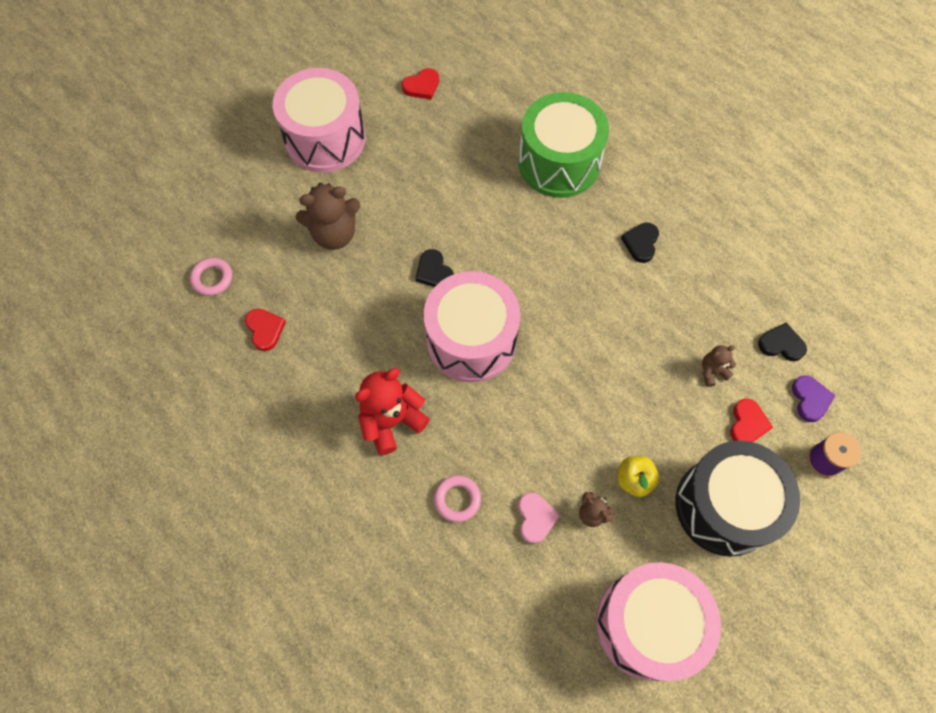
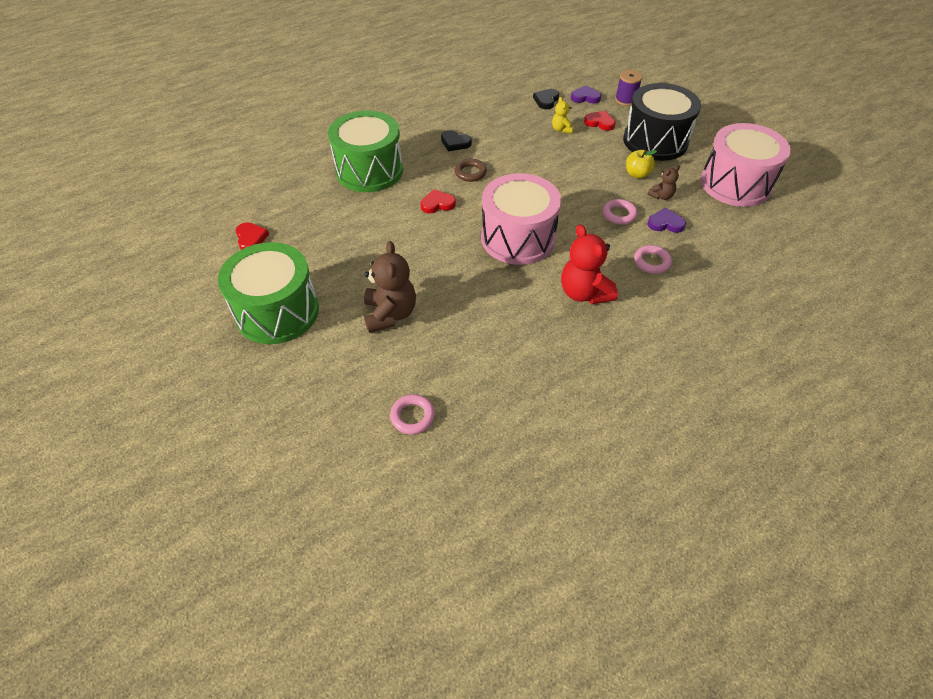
camera: 80 degrees left, 15 degrees down
(265, 330) = (481, 374): red heart -> red heart (437, 204)
(325, 138) = (277, 312): pink drum -> green drum
(434, 271) = (449, 252): black heart -> none
(535, 518) = (665, 223): pink heart -> purple heart
(541, 457) = (619, 214): none -> pink ring
(583, 270) = (470, 173): none -> brown ring
(712, 371) = (561, 129): brown teddy bear -> yellow teddy bear

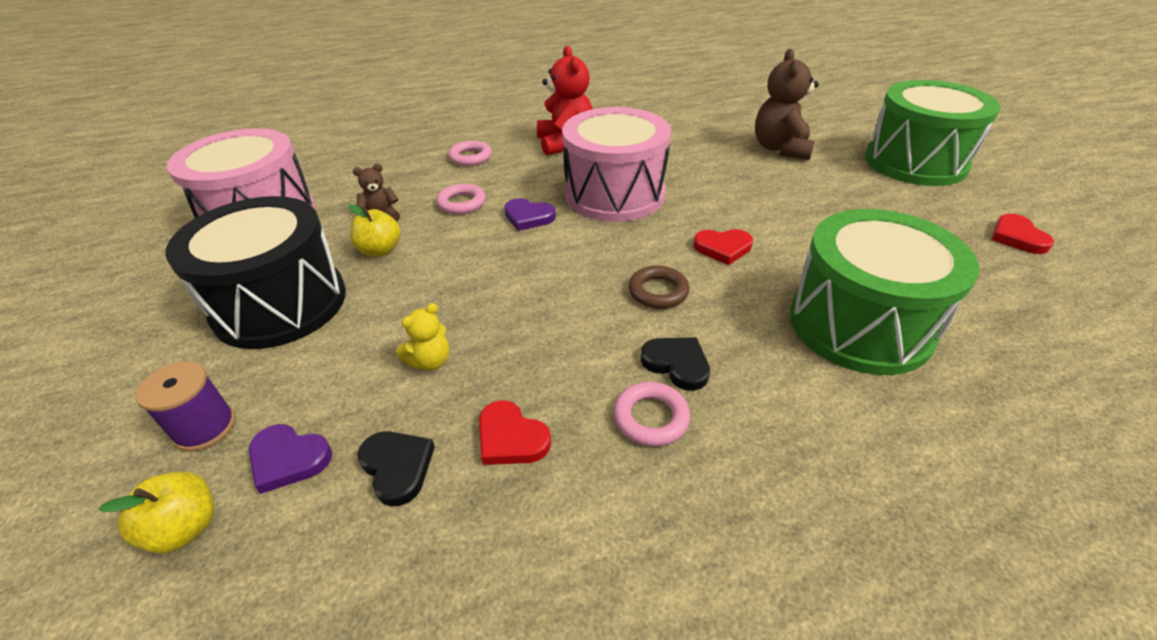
camera: 165 degrees left, 10 degrees down
(412, 416) = (751, 97): pink ring -> pink ring (651, 418)
(546, 100) = (397, 467): black heart -> black heart turned 75 degrees counterclockwise
(561, 129) = (430, 361): yellow teddy bear -> yellow teddy bear turned 45 degrees clockwise
(598, 81) = (185, 528): none -> yellow apple
(599, 122) = (335, 366): red heart -> red heart (511, 438)
(665, 223) = (414, 187): purple heart -> purple heart (528, 217)

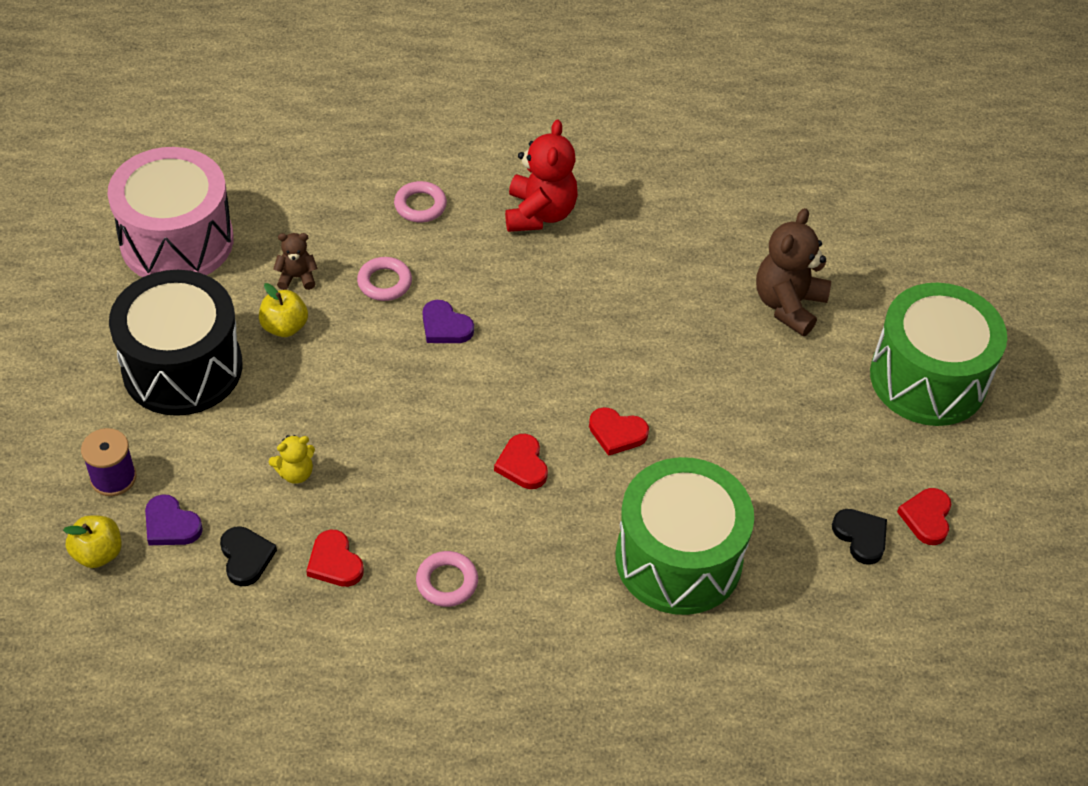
camera: 15 degrees right, 10 degrees up
(614, 194) = (551, 320): pink drum -> none
(658, 291) = (522, 464): brown ring -> red heart
(676, 364) = (494, 543): black heart -> black heart (861, 537)

